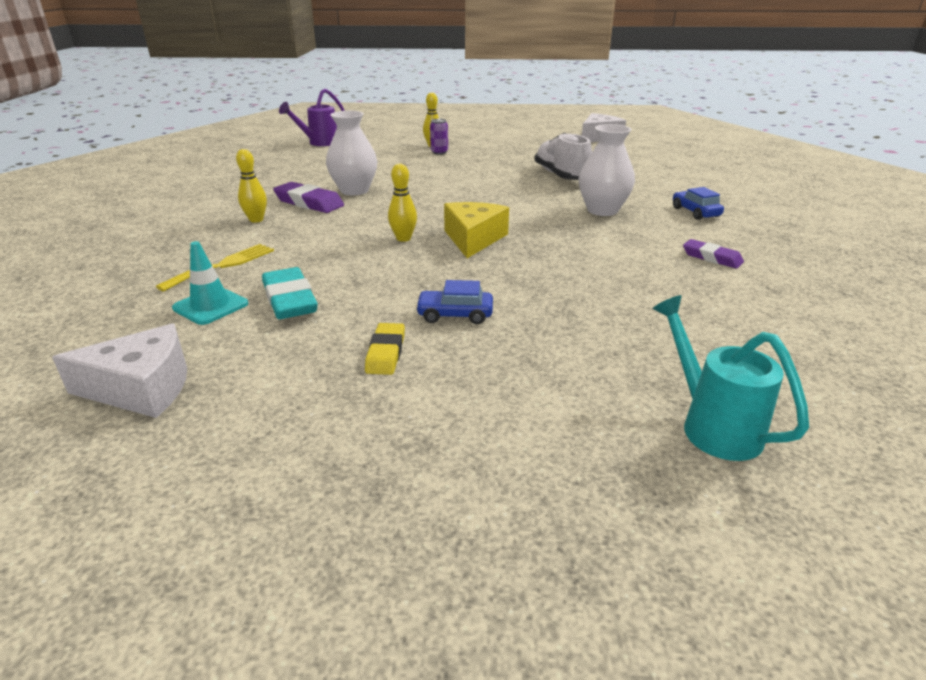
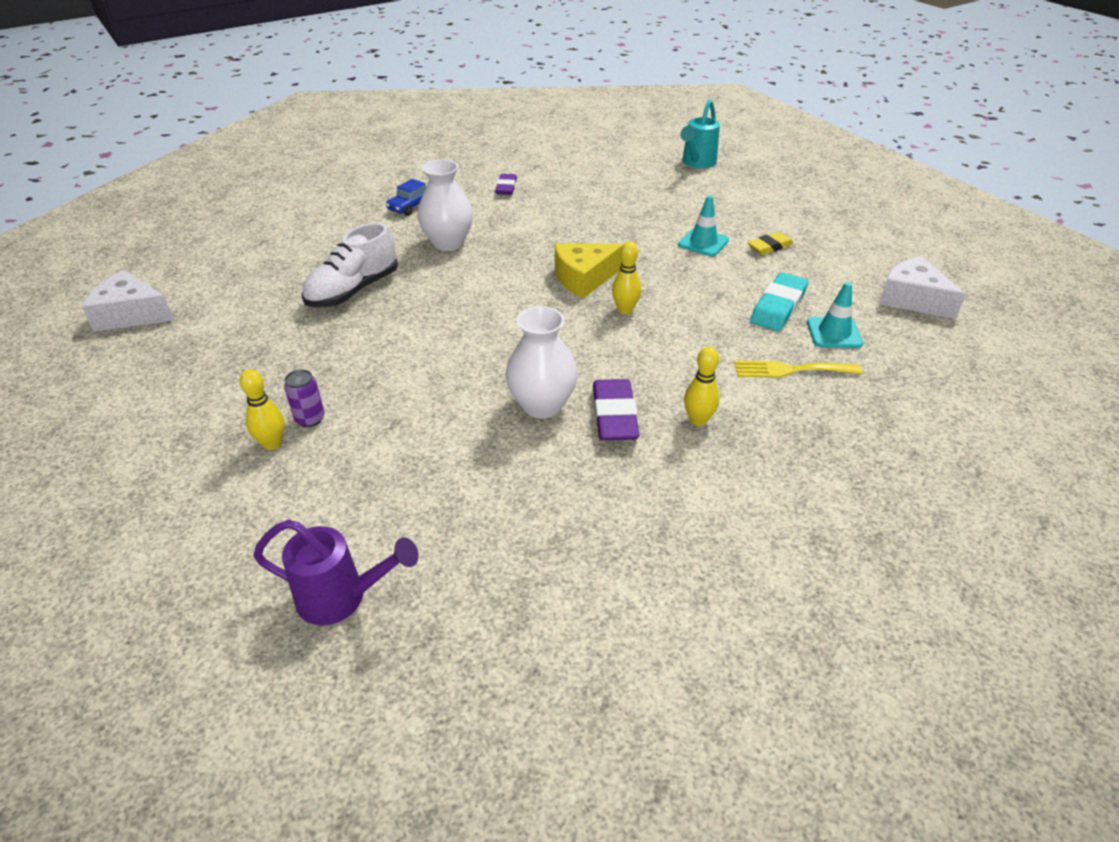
camera: 125 degrees left, 10 degrees up
(455, 315) = (703, 242): blue car -> turquoise traffic cone

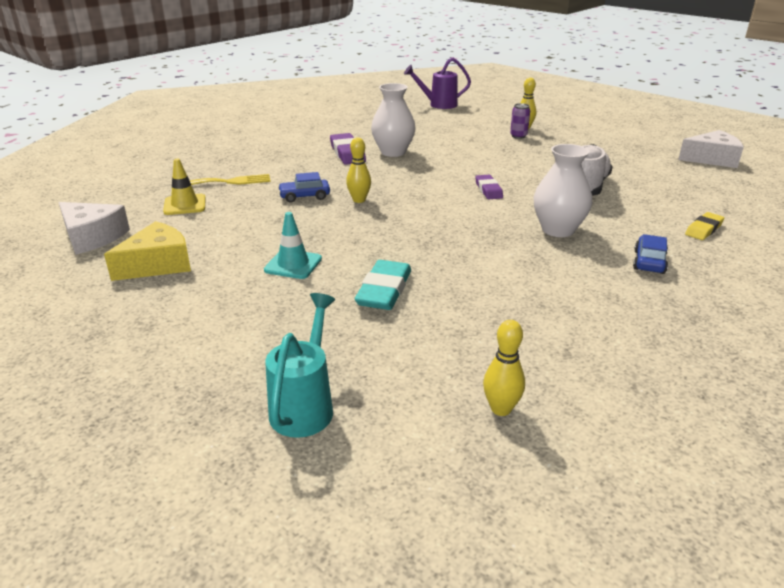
camera: 165 degrees right, 10 degrees down
(506, 187) = (570, 305): purple eraser -> purple eraser (488, 190)
(584, 278) = (405, 217): yellow cheese -> yellow cheese (158, 264)
(689, 325) = (304, 196): none -> blue car
(698, 420) = (296, 156): yellow bowling pin -> yellow bowling pin (501, 409)
(770, 247) = (216, 270): yellow eraser -> yellow eraser (703, 229)
(778, 307) = (226, 217): turquoise eraser -> turquoise eraser (384, 290)
(834, 333) = (185, 205): turquoise traffic cone -> yellow traffic cone

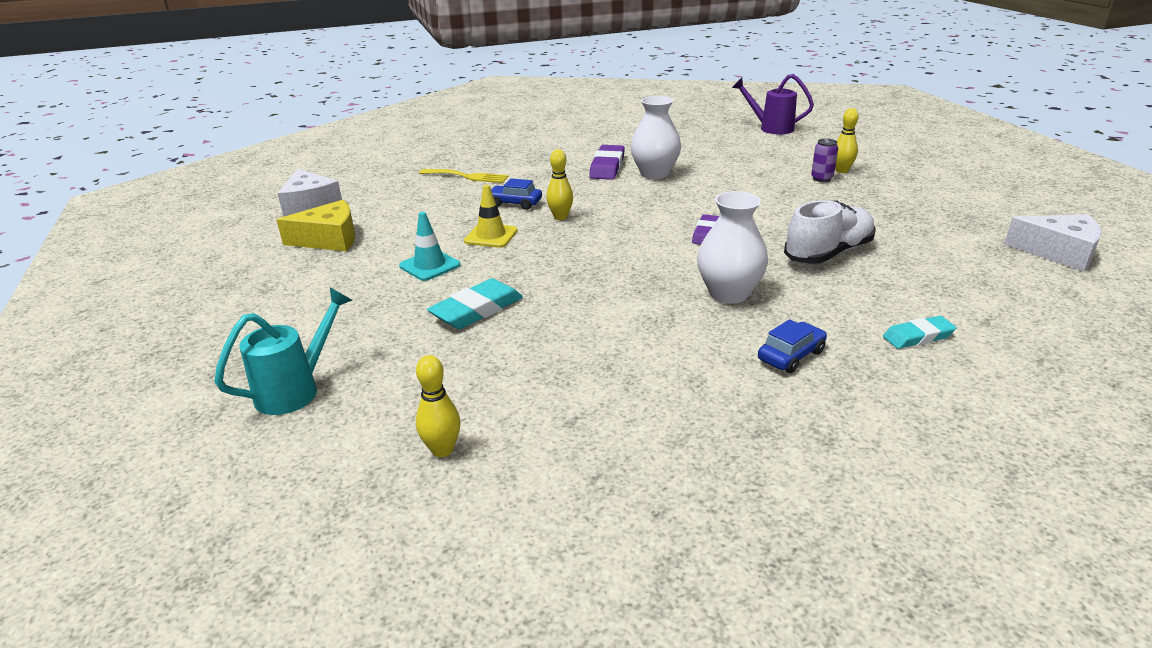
camera: 30 degrees right, 0 degrees up
(185, 205) = (407, 191): yellow traffic cone -> yellow traffic cone (491, 236)
(703, 229) = (918, 336): yellow eraser -> turquoise eraser

